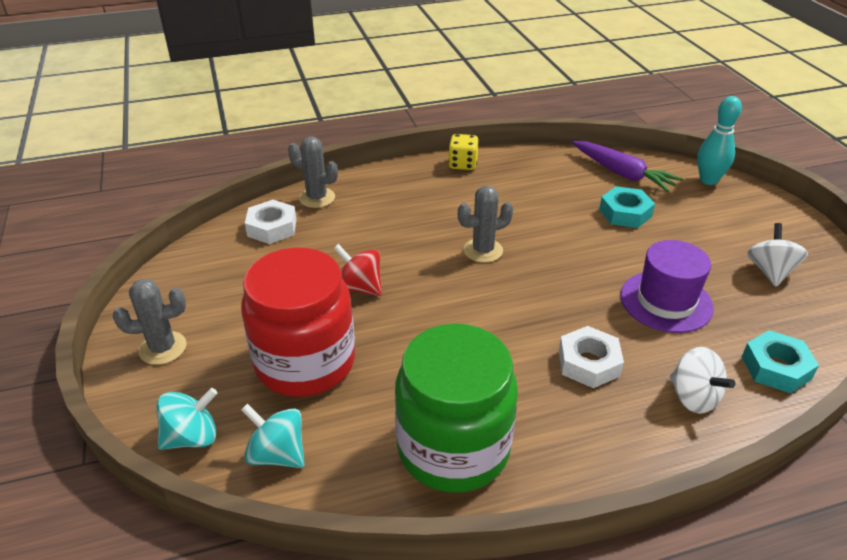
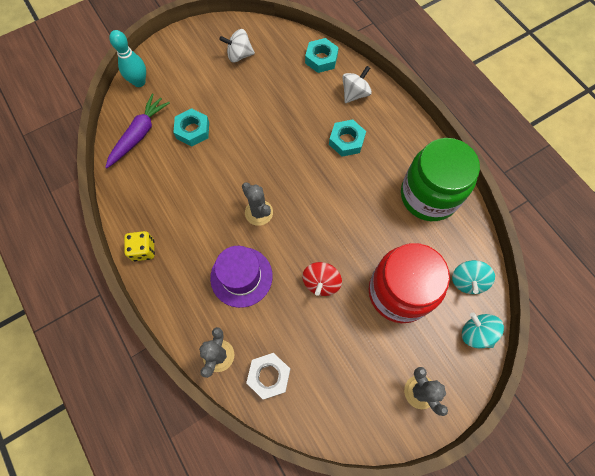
camera: 105 degrees left, 30 degrees up
(588, 363) = (346, 141): white nut -> turquoise nut
(666, 301) = (282, 106): purple hat -> purple hat (241, 277)

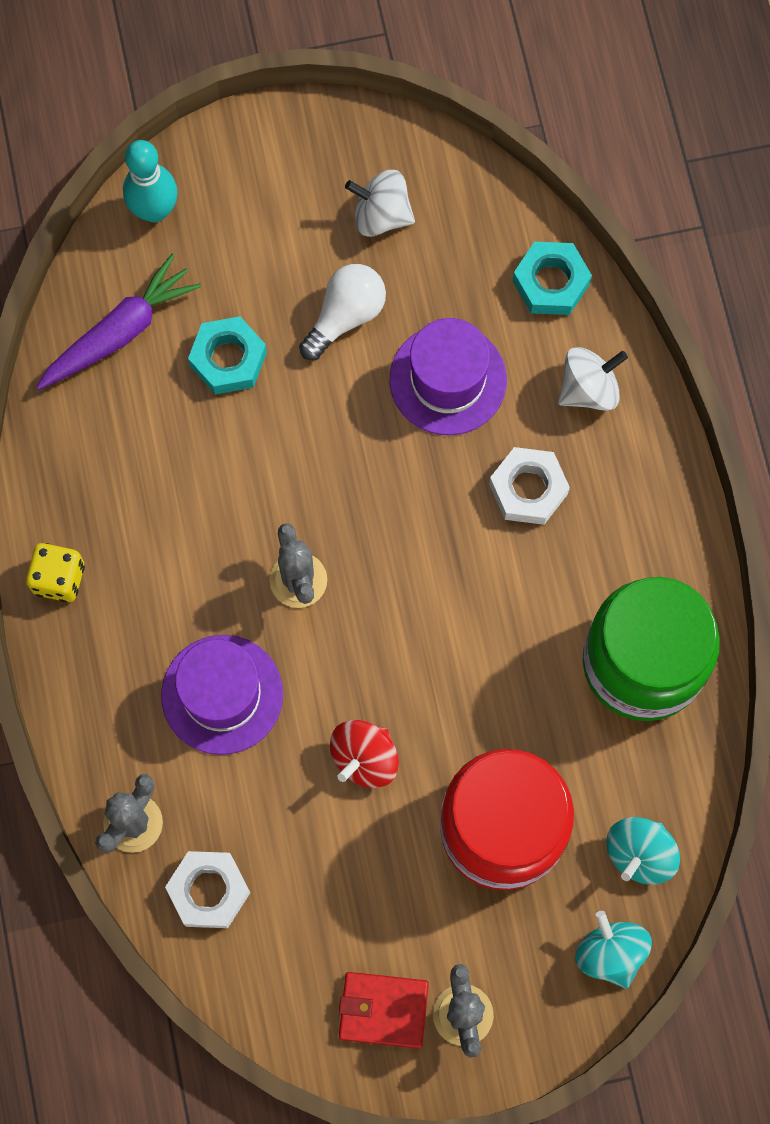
camera: 20 degrees right, 5 degrees up
(238, 98) = (345, 316): none -> white light bulb
(293, 108) = (448, 379): none -> purple hat
(346, 141) = (528, 489): turquoise nut -> white nut
(380, 405) = (383, 1010): none -> red wallet

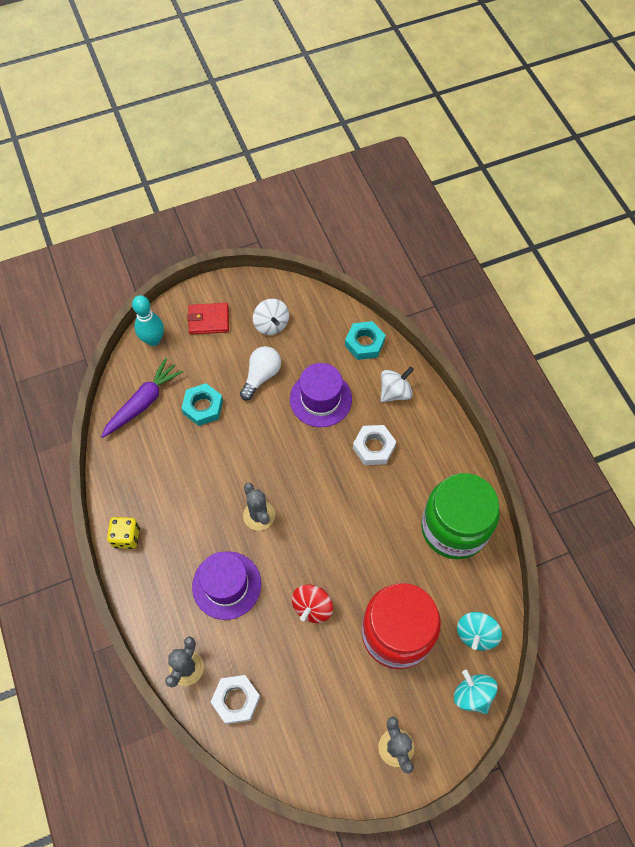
camera: 10 degrees left, 10 degrees down
(381, 215) = (271, 324): white spinning top -> white spinning top turned 120 degrees counterclockwise
(383, 1010) = (349, 753): red wallet -> red wallet (209, 320)

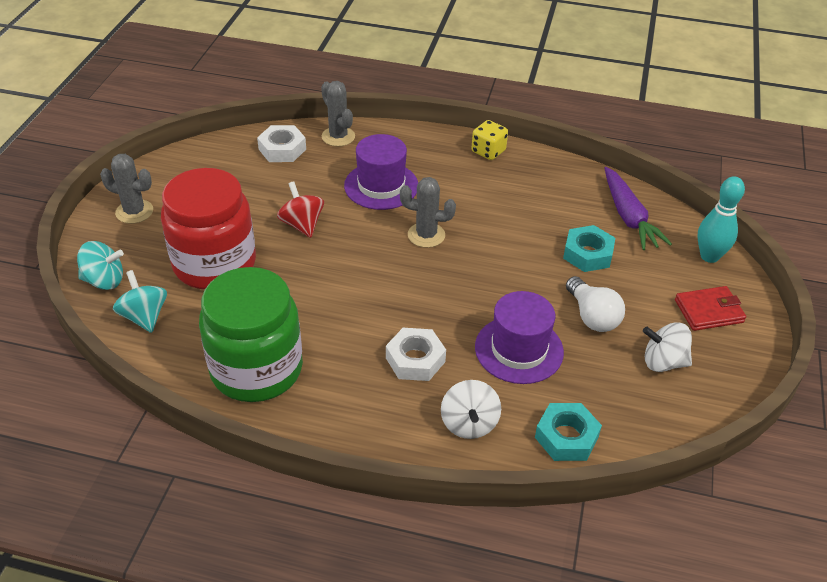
camera: 125 degrees right, 20 degrees down
(209, 320) = (708, 311): red wallet -> red wallet turned 45 degrees clockwise

